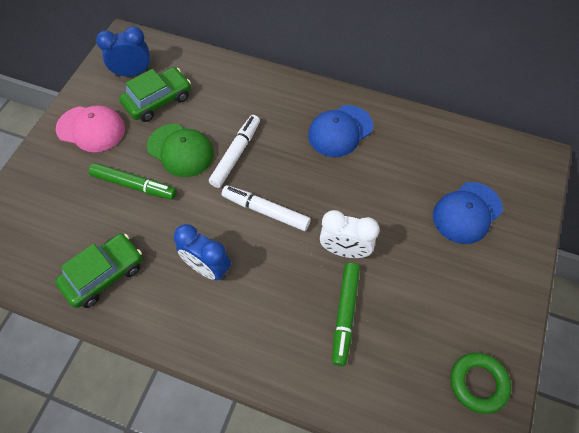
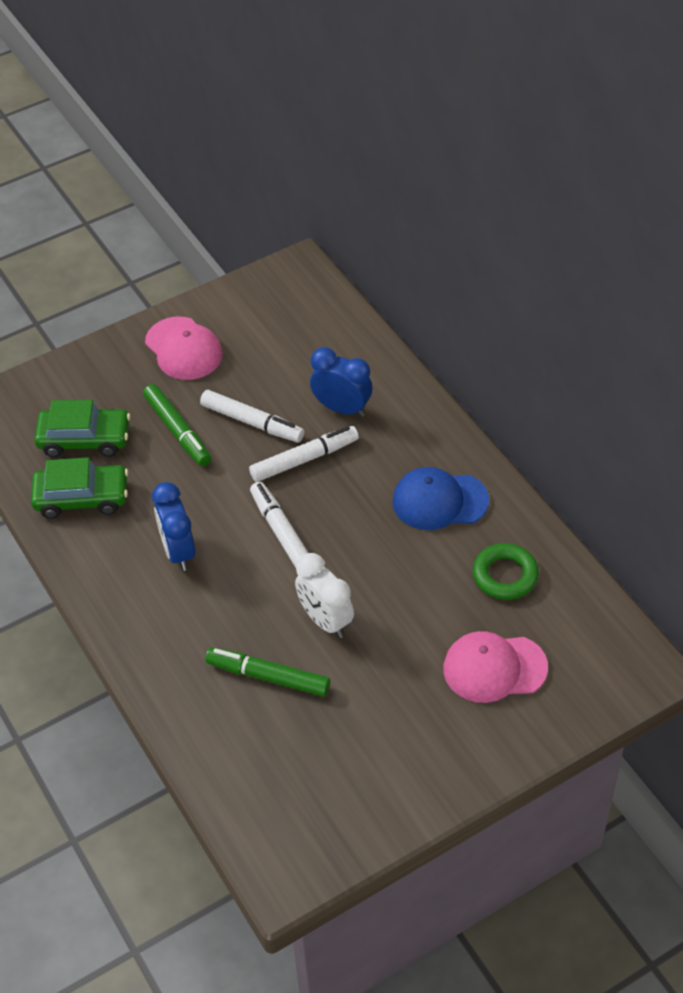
camera: 40 degrees right, 10 degrees down
(133, 73) = (274, 311): blue clock -> blue clock (342, 408)
(158, 100) = (275, 356): green car -> green car (84, 439)
(180, 150) = (252, 422): green cap -> white marker
(345, 315) = (268, 677): green marker -> green marker turned 60 degrees clockwise
(467, 213) = (494, 668): blue cap -> pink cap
(478, 383) = (336, 820): green ring -> green ring (505, 575)

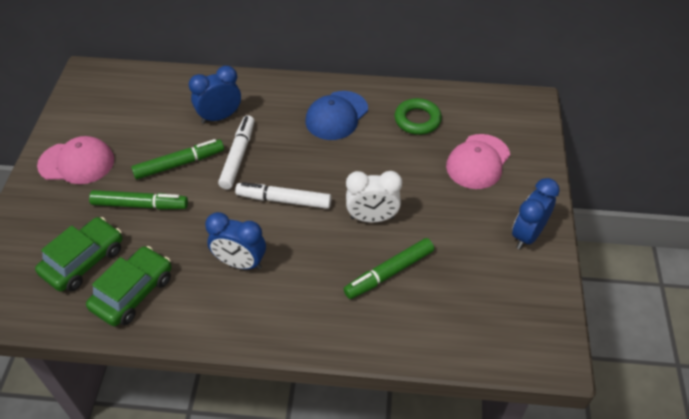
camera: 55 degrees left, 0 degrees up
(252, 422) = (179, 164): white marker -> green marker
(427, 772) = (527, 235): none -> blue clock

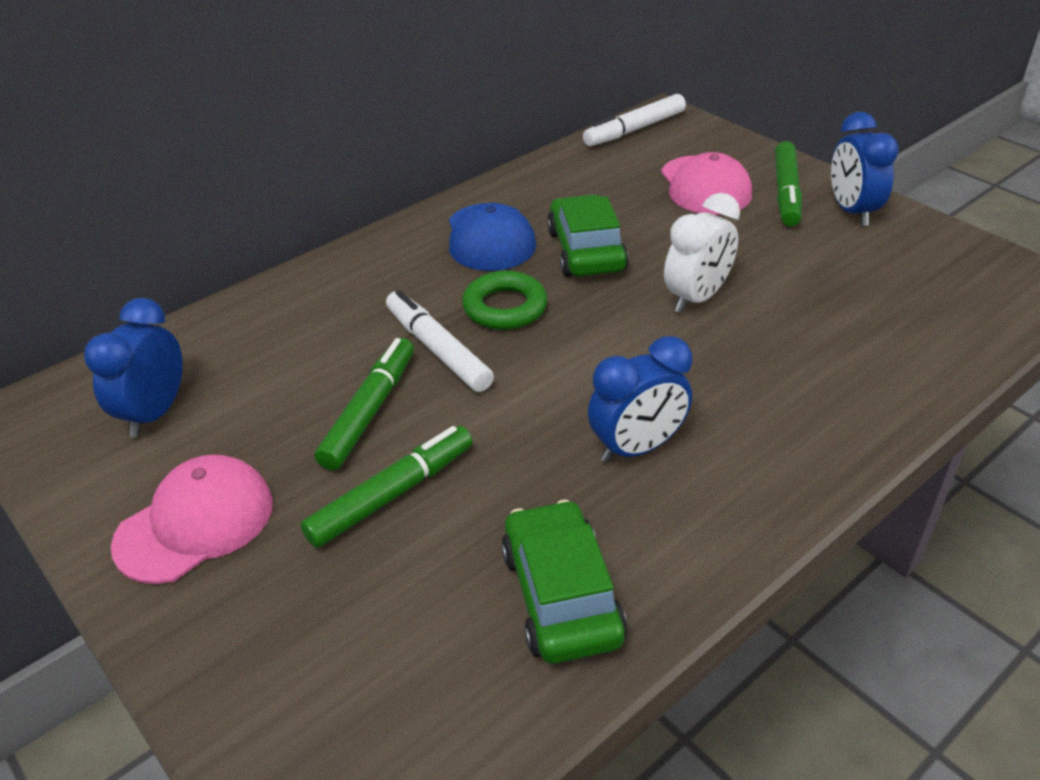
camera: 45 degrees left, 10 degrees down
(84, 261) = (420, 625): green car -> green car (586, 251)
(220, 117) = (340, 328): blue clock -> blue clock (155, 413)
(284, 200) = (574, 351): white marker -> white marker (634, 129)
(389, 273) = (801, 331): green marker -> green marker (786, 192)
(417, 120) = (584, 189): green ring -> green ring (505, 307)

